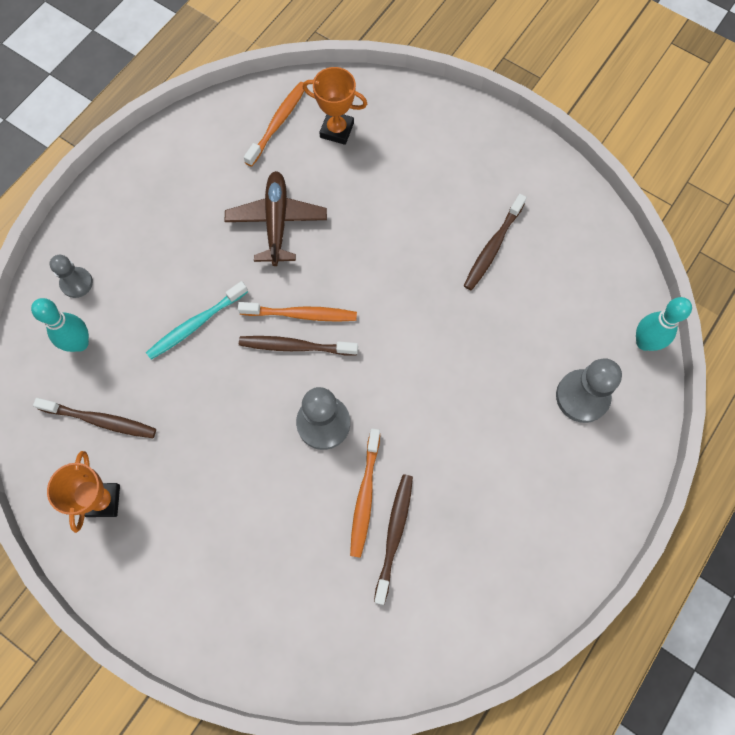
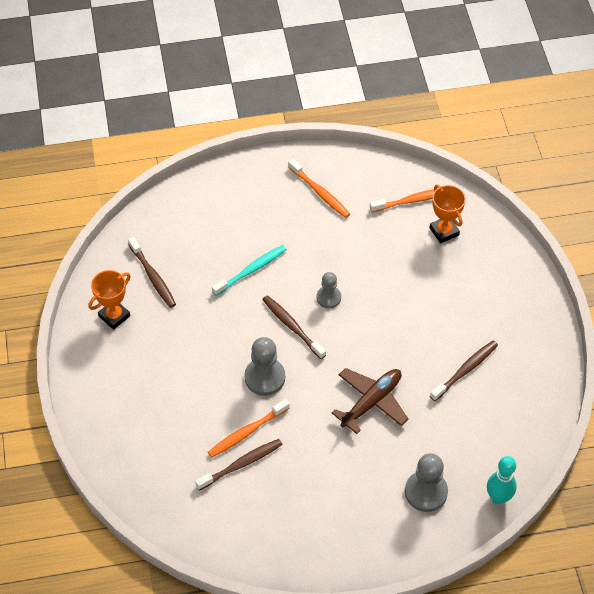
camera: 45 degrees right, 15 degrees down
(76, 283) = (211, 197): grey pawn -> grey pawn (328, 298)
(80, 343) = (182, 229): turquoise bowling pin -> none
(196, 324) = (251, 270): turquoise toothbrush -> turquoise toothbrush turned 135 degrees clockwise
(277, 222) = (353, 253): brown plane -> brown plane (371, 402)
(301, 314) = (313, 313): orange toothbrush -> orange toothbrush (320, 193)
(493, 247) = (465, 370): brown toothbrush -> brown toothbrush turned 150 degrees clockwise

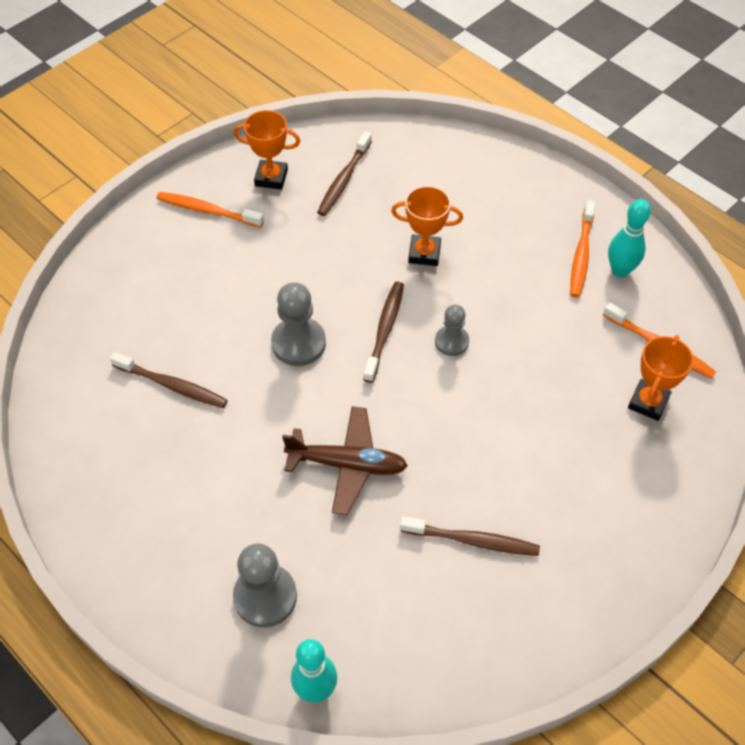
camera: 55 degrees right, 0 degrees up
(247, 432) = (216, 367): orange toothbrush -> orange toothbrush (207, 211)
(251, 270) = (424, 253): turquoise toothbrush -> orange trophy
(347, 182) = (620, 271): none -> turquoise bowling pin

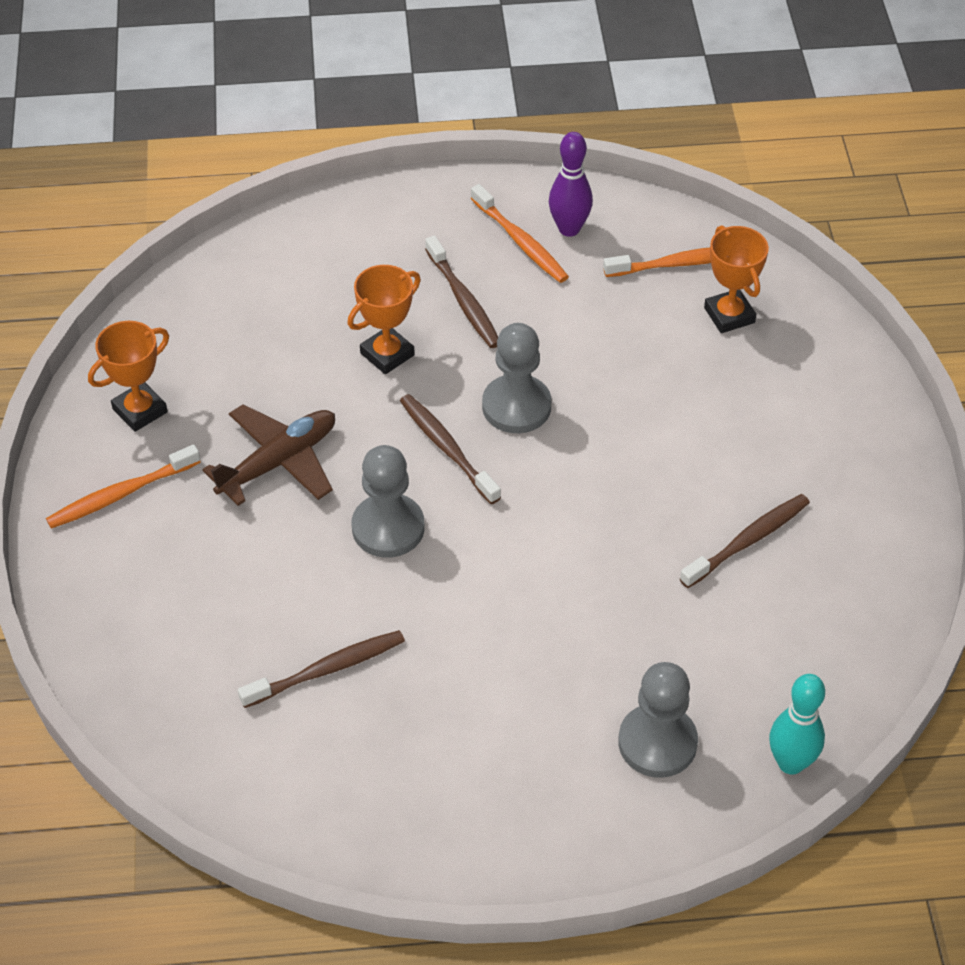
camera: 50 degrees left, 5 degrees down
(344, 180) = (216, 353): brown toothbrush -> brown toothbrush (463, 300)
(347, 464) = (574, 581): brown plane -> brown plane (279, 462)
(452, 342) = (516, 406): grey pawn -> grey pawn, size x1.59
(620, 271) = (569, 229): turquoise bowling pin -> purple bowling pin

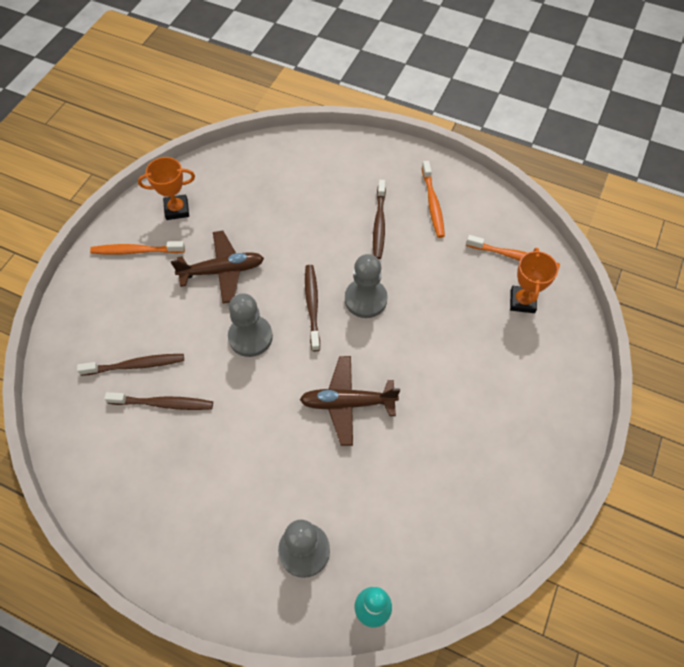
camera: 30 degrees right, 10 degrees up
(387, 354) = (318, 236): orange trophy -> none
(569, 229) = (464, 208): purple bowling pin -> none
(586, 545) = (347, 403): none -> brown plane
(748, 541) = (441, 449): brown toothbrush -> brown toothbrush (135, 365)

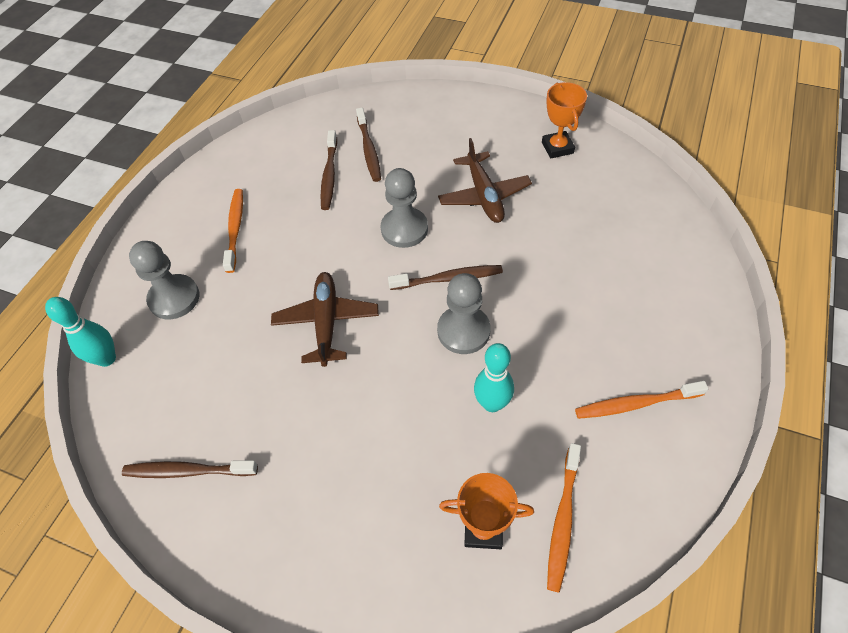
camera: 90 degrees right, 5 degrees down
(136, 251) = (498, 127): orange toothbrush -> orange toothbrush (235, 229)
(379, 224) = (583, 339): brown toothbrush -> brown toothbrush (188, 471)
(430, 286) = (492, 403): none -> turquoise bowling pin

